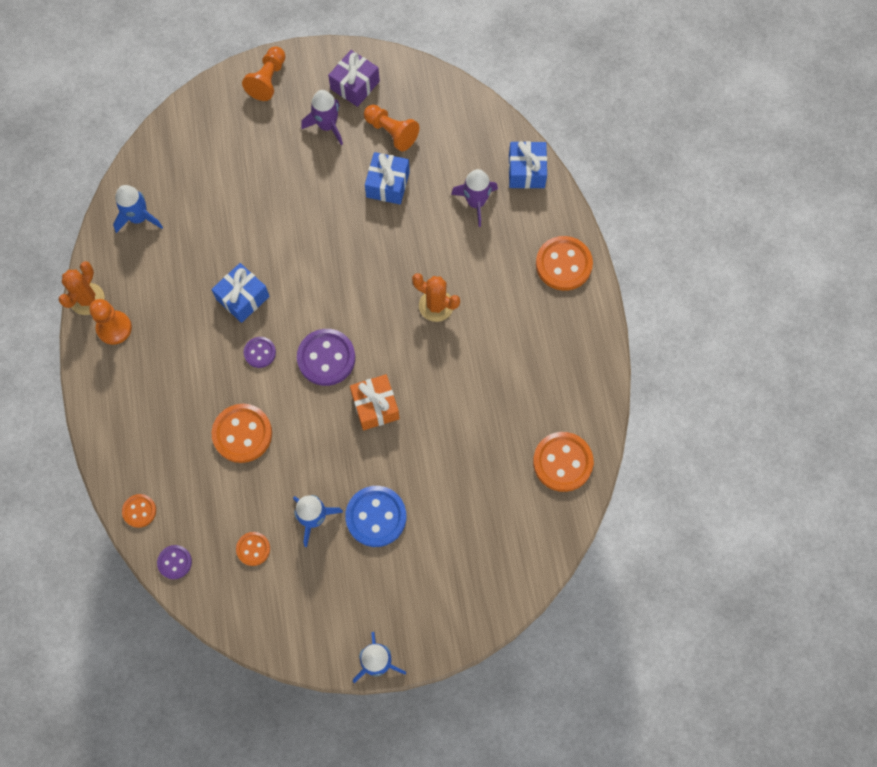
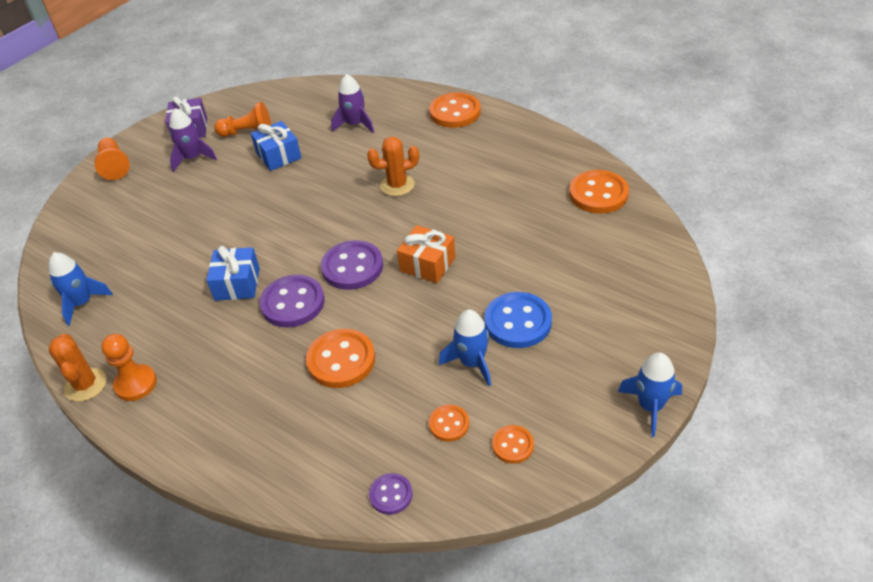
camera: 40 degrees left, 25 degrees down
(139, 511) = (310, 487): orange button -> orange button (513, 445)
(260, 353) = (293, 303): purple button -> purple button, size x1.82
(526, 171) = (369, 92): blue gift -> none

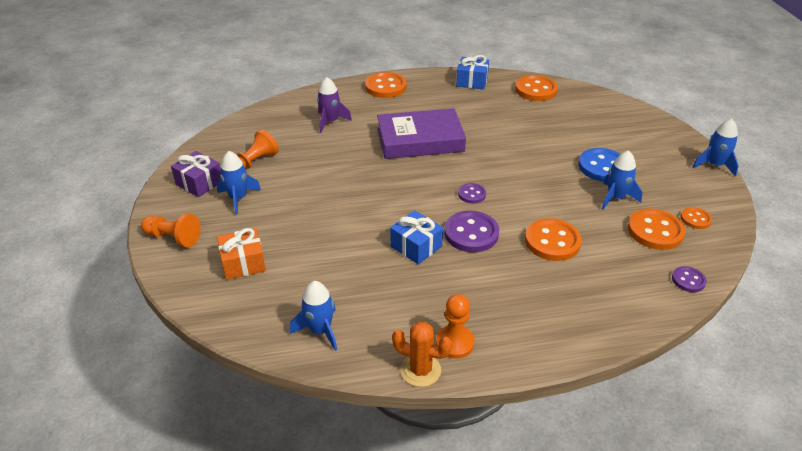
camera: 50 degrees left, 5 degrees down
(193, 158) = (238, 198): purple rocket -> blue rocket
(278, 155) = (306, 164): blue gift -> blue gift (472, 81)
(352, 267) = (472, 194): purple button -> purple button, size x0.55
(397, 185) = (420, 140): orange cactus -> purple book
(427, 264) = (511, 168): orange gift -> orange gift (243, 263)
(449, 424) = (655, 231): orange button -> orange button, size x1.82

